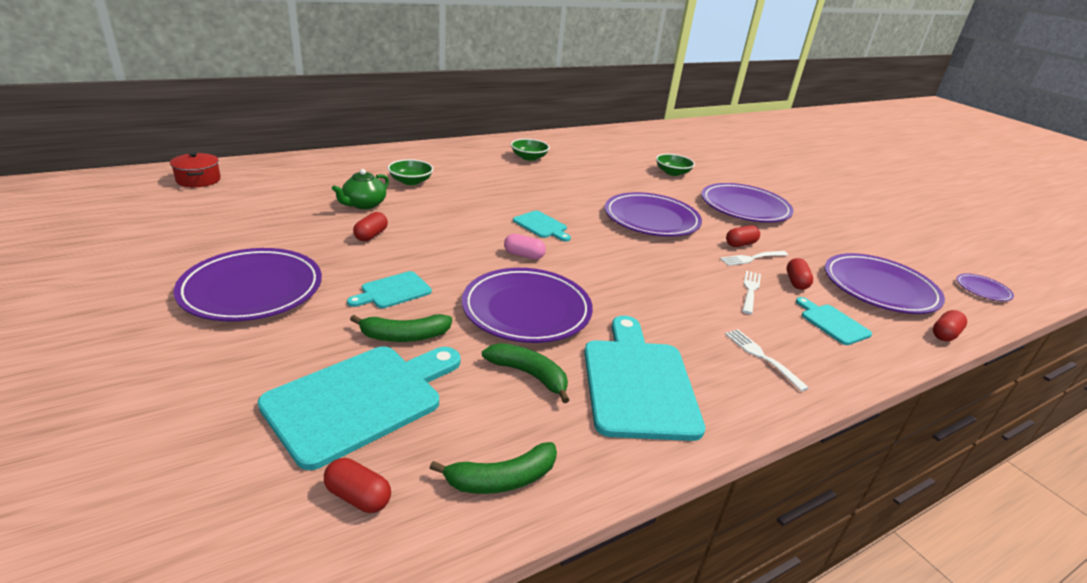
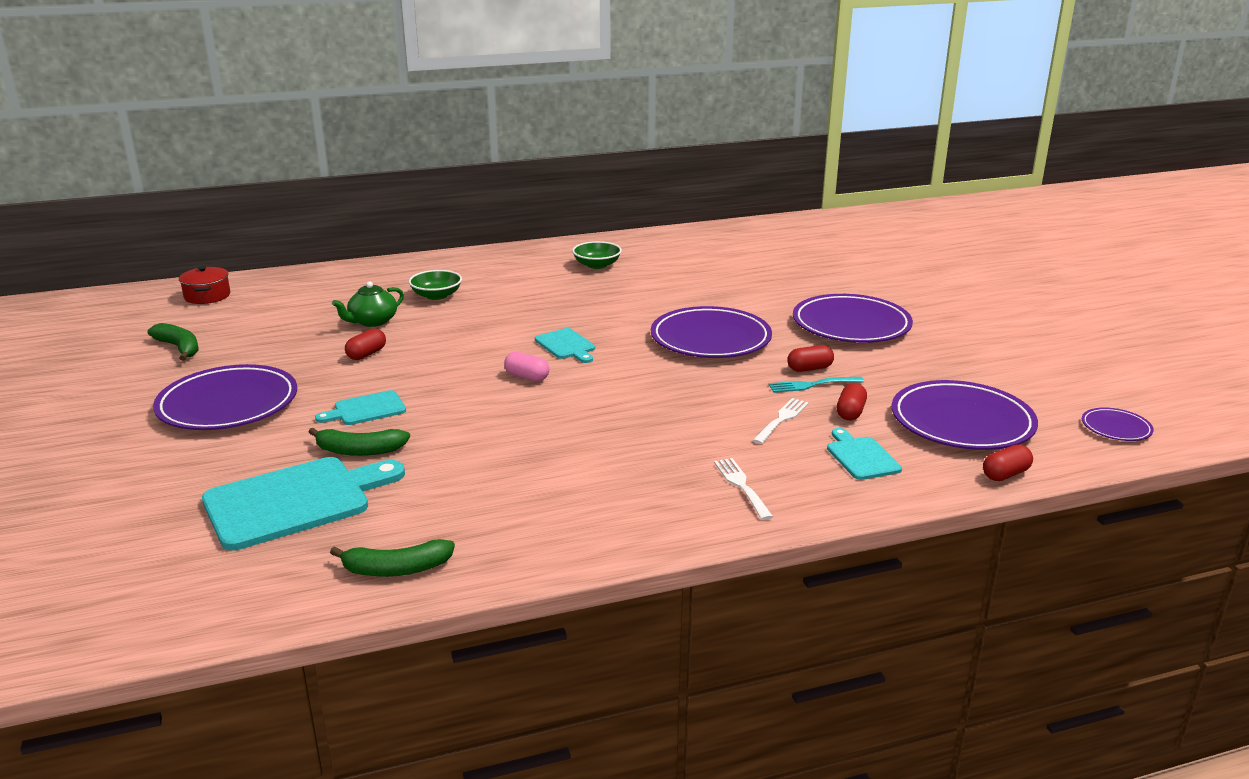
camera: 15 degrees right, 5 degrees down
(358, 497) = (264, 571): red capsule -> none
(526, 310) = (499, 431): purple plate -> none
(529, 375) = (468, 490): green banana -> green banana (179, 348)
(638, 382) = (580, 502): turquoise cutting board -> none
(672, 173) = (781, 281): green bowl -> none
(751, 258) = (812, 385): white fork -> turquoise fork

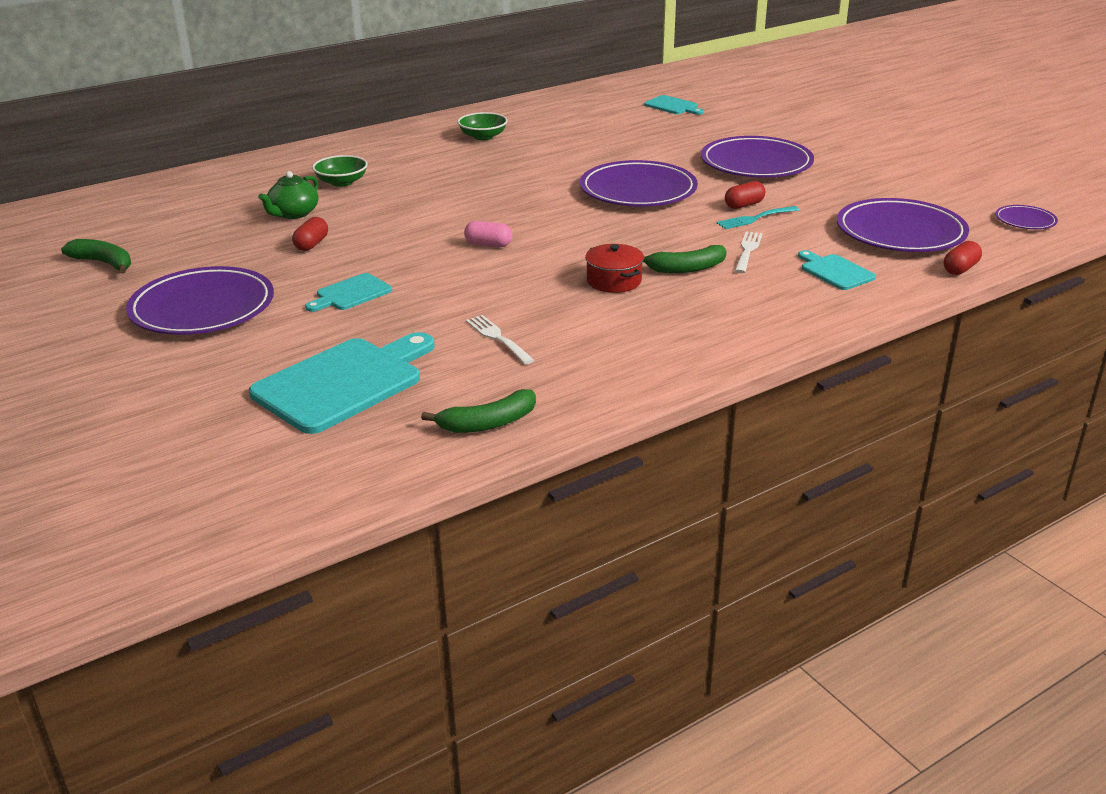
camera: 15 degrees left, 5 degrees up
(207, 296) = (92, 210): red pot -> red pot (614, 281)
(359, 450) = (373, 330): green banana -> green banana (686, 268)
(566, 345) = (506, 212): turquoise cutting board -> turquoise cutting board (672, 106)
(742, 486) = (749, 309): white fork -> white fork (498, 338)
(850, 412) = (803, 237): red capsule -> none

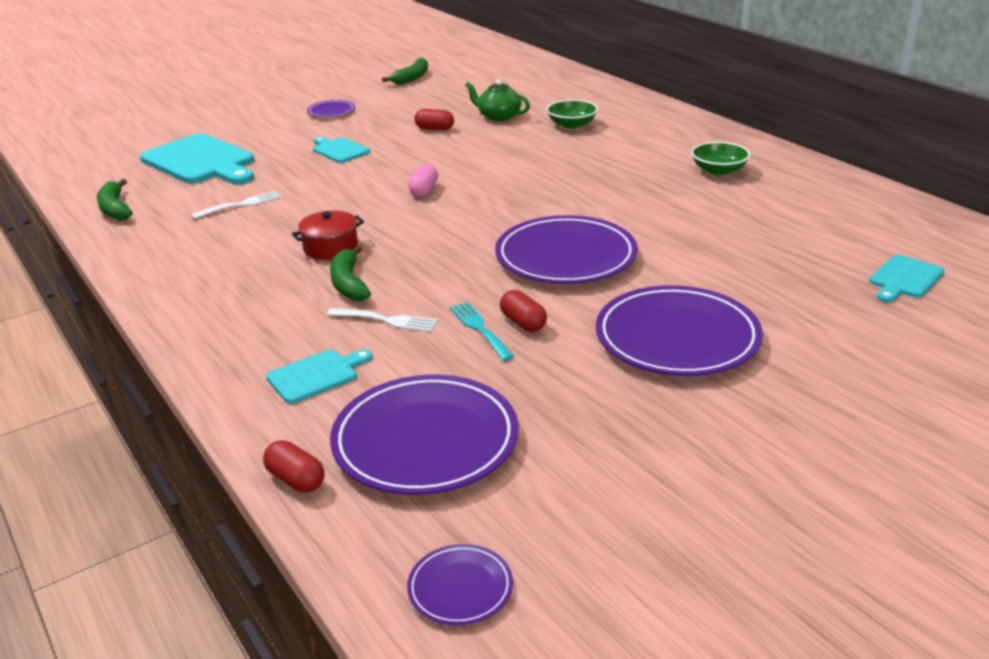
camera: 90 degrees right, 0 degrees up
(202, 308) = (331, 111): purple plate -> purple plate, size x0.47

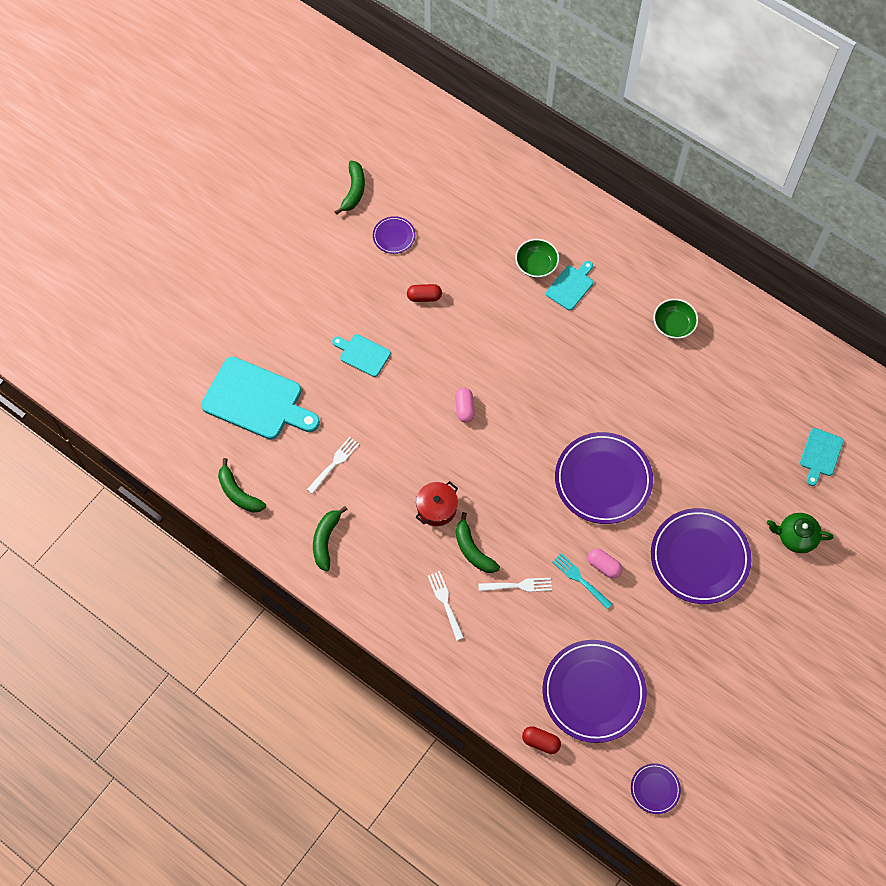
camera: 20 degrees left, 35 degrees up
(174, 251) = (326, 540): none -> green banana
(273, 318) = (445, 602): none -> white fork
(316, 375) = (504, 652): turquoise cutting board -> turquoise cutting board (571, 286)
(331, 111) = (316, 280): purple plate -> purple plate (394, 236)
(498, 116) = (468, 261): green teapot -> green teapot (796, 537)
(523, 323) = (604, 566): red capsule -> pink capsule

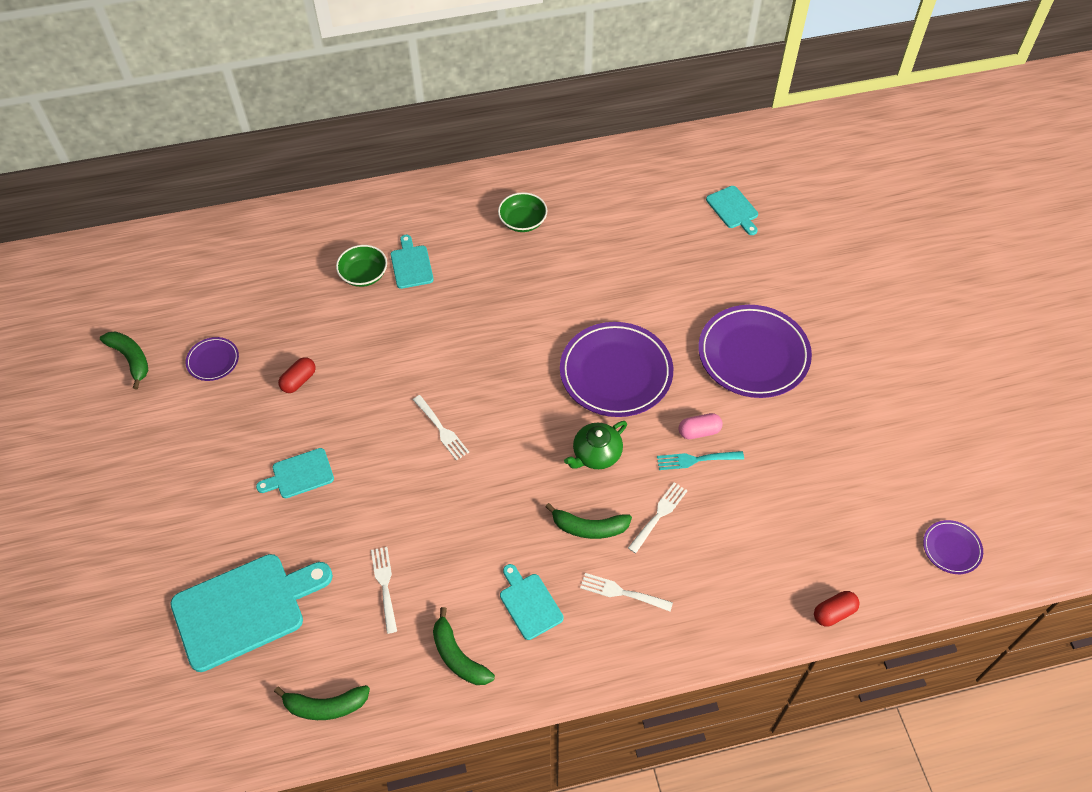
camera: 50 degrees left, 10 degrees down
(392, 554) = (529, 603): none -> turquoise cutting board
(436, 508) = (518, 527): red pot -> none
(464, 408) = (441, 429): pink capsule -> white fork
(593, 692) = (817, 530): purple plate -> none
(796, 537) = (792, 275): green teapot -> green teapot (596, 454)

